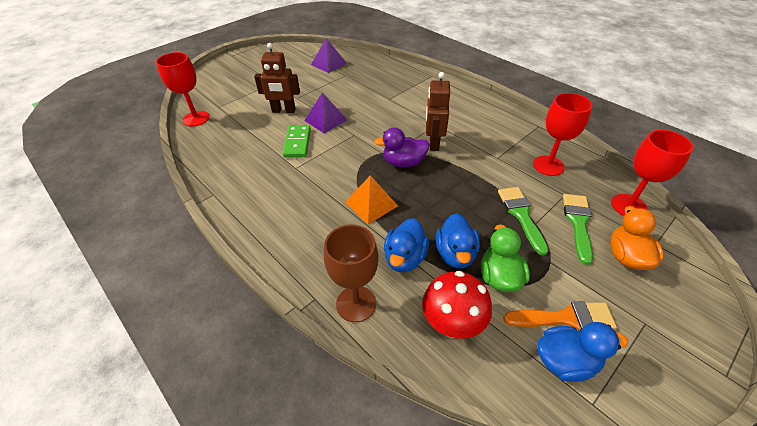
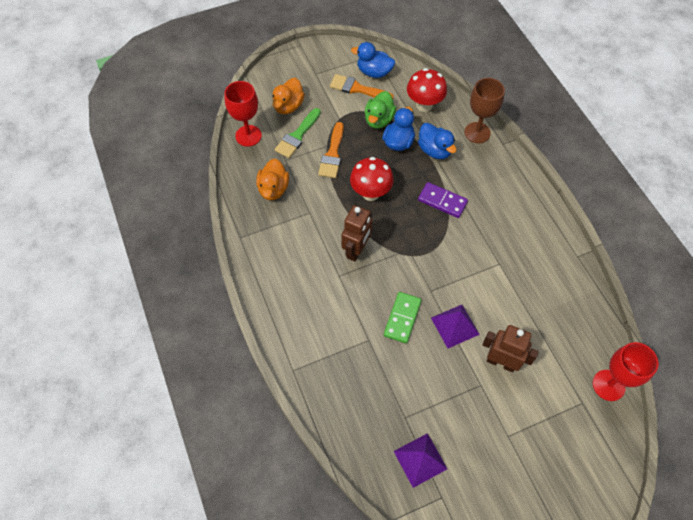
camera: 160 degrees left, 15 degrees up
(297, 143) = (493, 298): green domino -> green domino (402, 318)
(371, 204) = (442, 201): orange pyramid -> purple domino
(403, 162) = (397, 235): purple duck -> none
(404, 258) = (434, 150): blue duck -> blue duck turned 105 degrees clockwise
(451, 189) = (370, 193): none -> red mushroom
(521, 215) = (332, 154): green brush -> orange brush
(548, 165) = (273, 189): red goblet -> orange duck

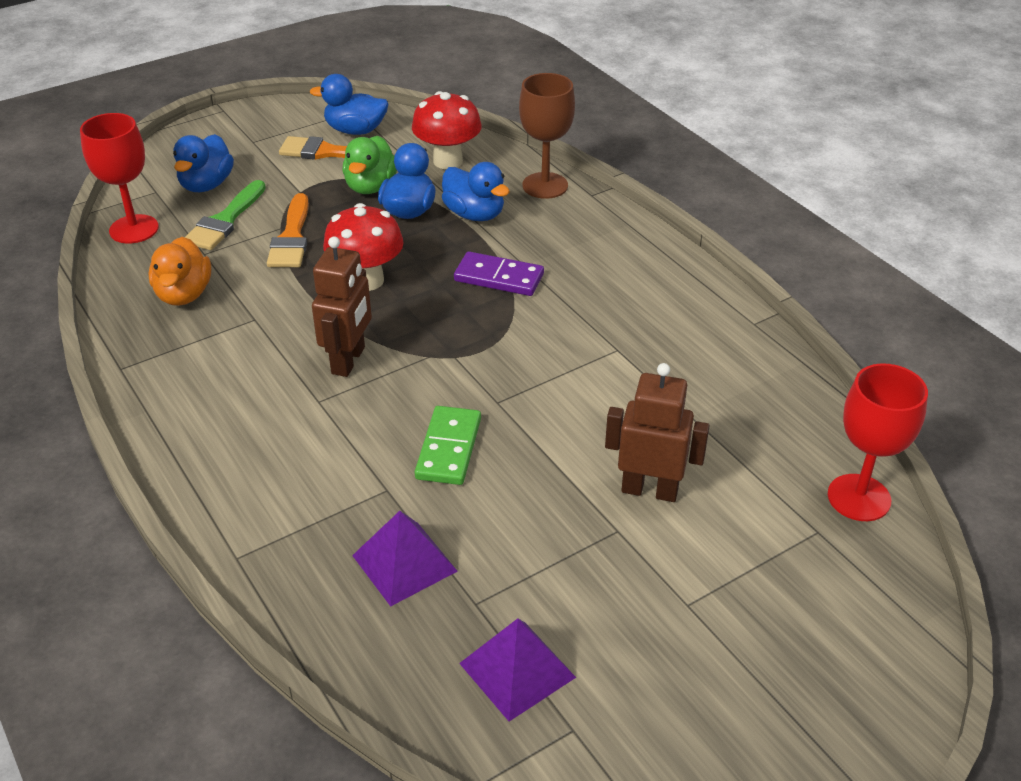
camera: 10 degrees left, 20 degrees down
(288, 106) = (206, 185): orange duck -> blue duck
(454, 326) = (551, 447): purple pyramid -> purple pyramid (404, 563)

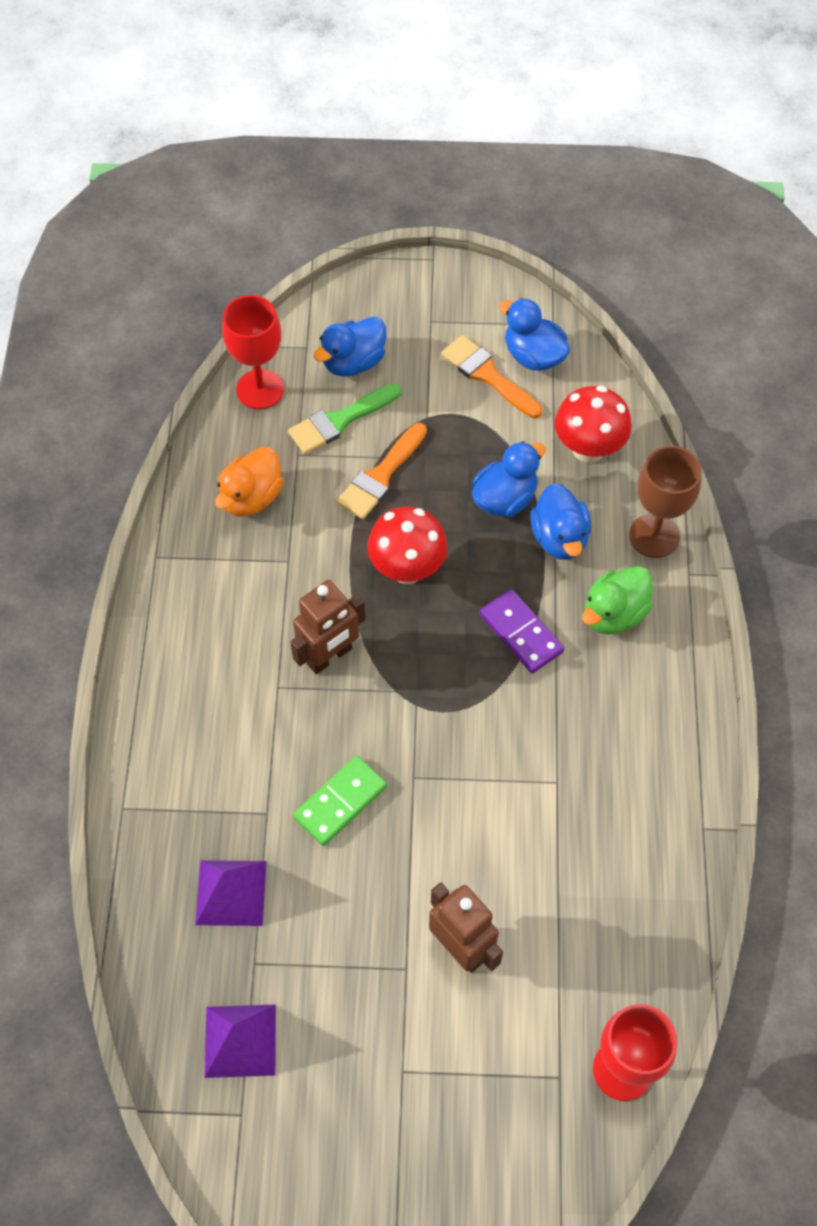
camera: 35 degrees right, 20 degrees up
(371, 187) = (493, 446): green duck -> green duck (614, 614)

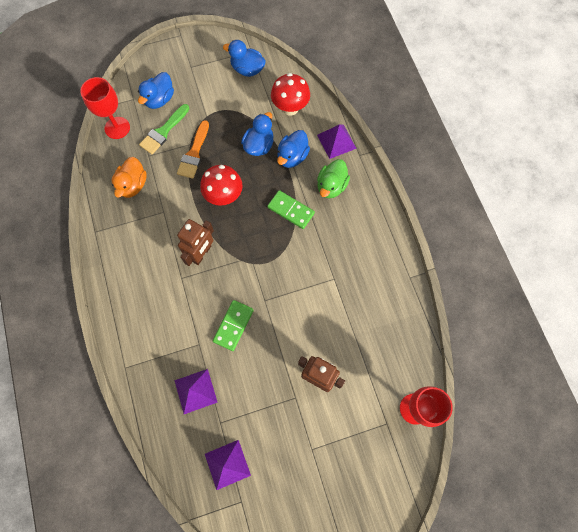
camera: 20 degrees left, 10 degrees up
(487, 375) = (228, 86): orange brush -> none
(521, 633) = (291, 210): purple domino -> green domino
(559, 538) = (292, 157): blue duck -> blue duck turned 60 degrees clockwise
(654, 536) = (336, 141): brown goblet -> purple pyramid

